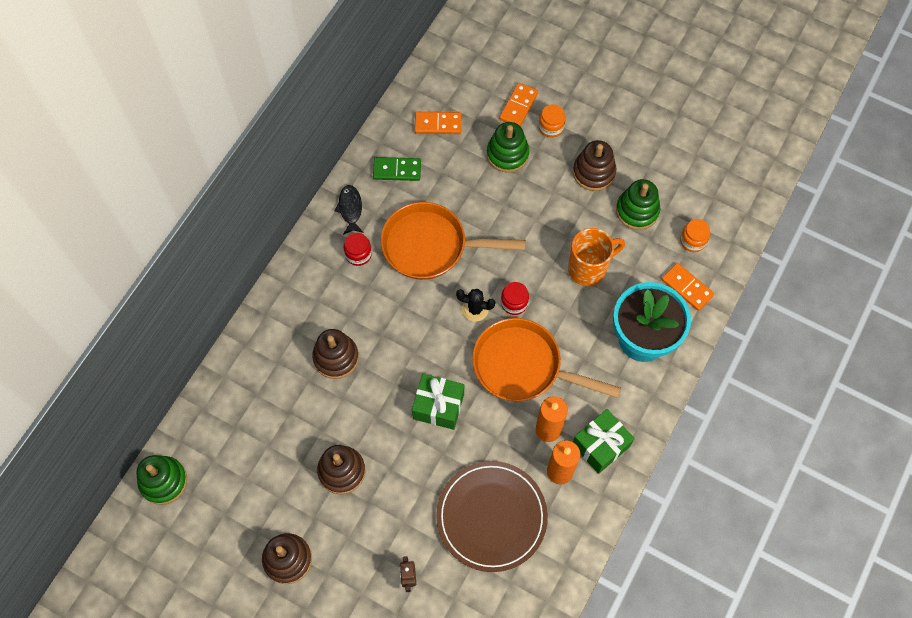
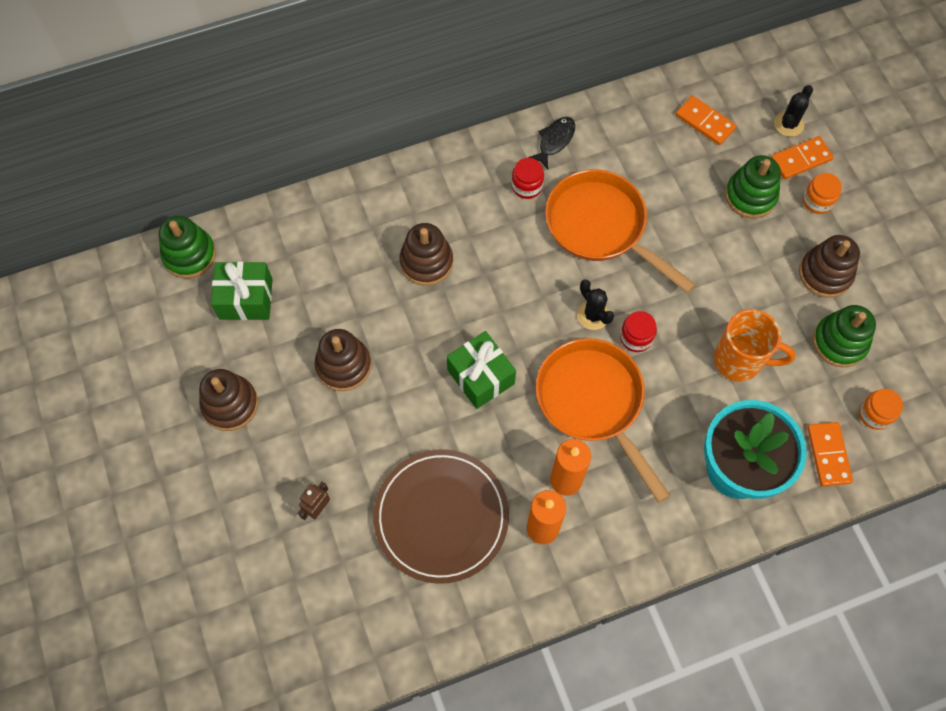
camera: 40 degrees right, 0 degrees up
(397, 170) = (628, 137): green domino -> none
(492, 87) = (788, 124): none -> black cactus
(600, 445) = (604, 536): green gift -> green gift (246, 299)

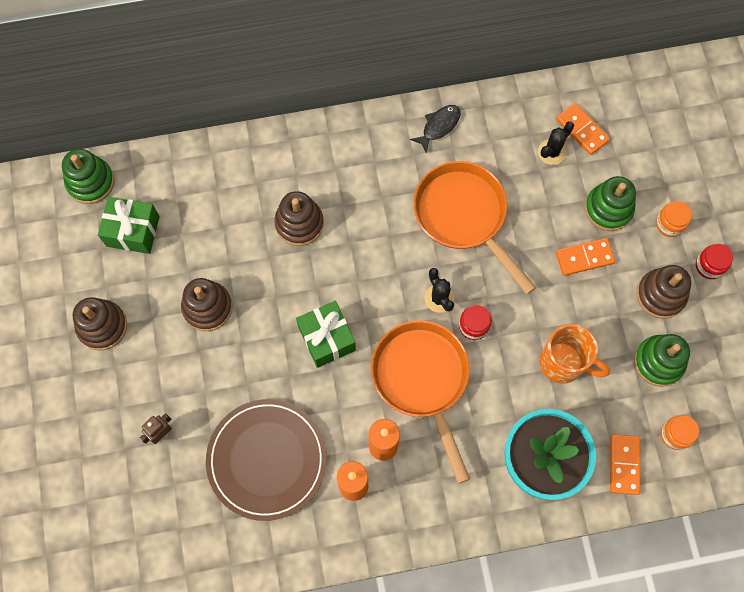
camera: 10 degrees right, 5 degrees up
(527, 186) = (404, 166): red jar -> red jar (709, 265)
(788, 124) = (660, 144): black cactus -> black cactus (552, 152)
(800, 159) = (663, 181): orange domino -> orange domino (584, 258)

